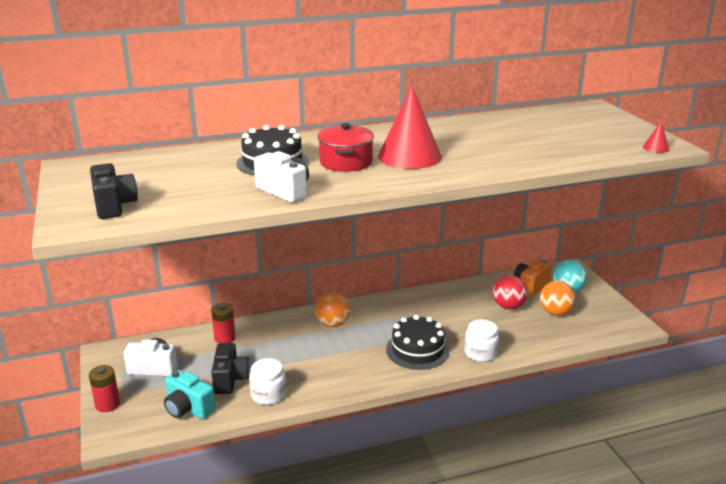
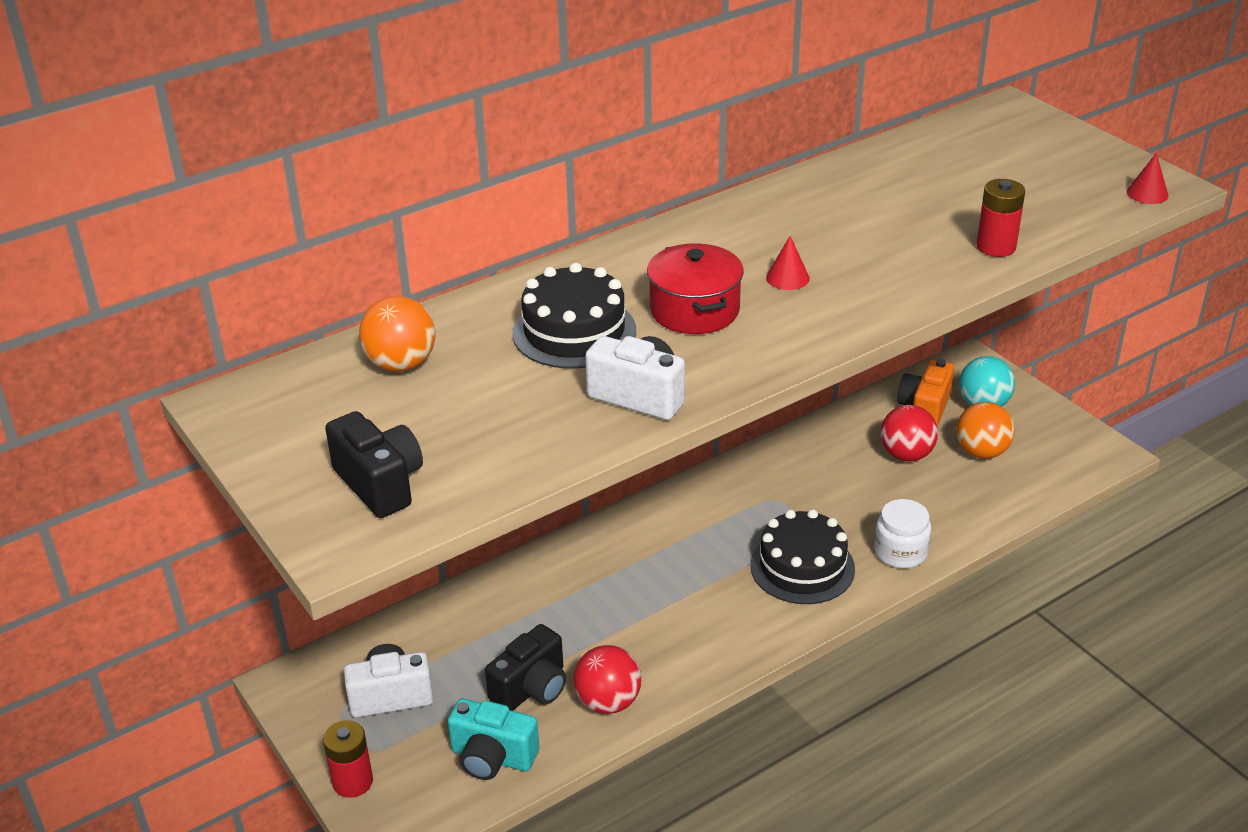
camera: 15 degrees left, 10 degrees up
(225, 338) = (479, 612): red battery -> red battery (996, 247)
(230, 379) = (531, 688): black camera -> black camera turned 60 degrees clockwise
(268, 394) = (608, 702): white jar -> red ball
(333, 324) = (644, 546): orange ball -> orange ball (401, 364)
(409, 156) = (787, 278): red cone -> red cone, size x0.40

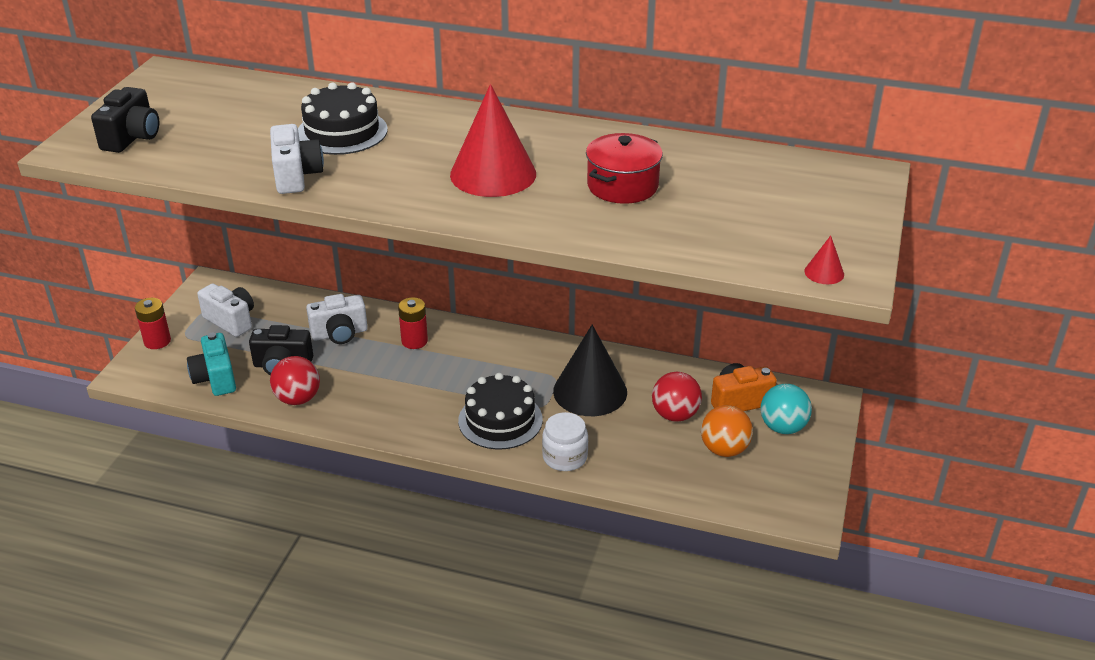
camera: 50 degrees right, 0 degrees up
(401, 364) = (250, 99): orange ball -> none
(525, 616) = (339, 334): none -> white camera
(694, 310) = (413, 158): red pot -> red pot (622, 186)
(787, 278) = (493, 174): red cone -> red cone, size x2.47
(819, 488) = (590, 391): none -> black cone
(996, 247) = (643, 234): red battery -> red battery (414, 341)

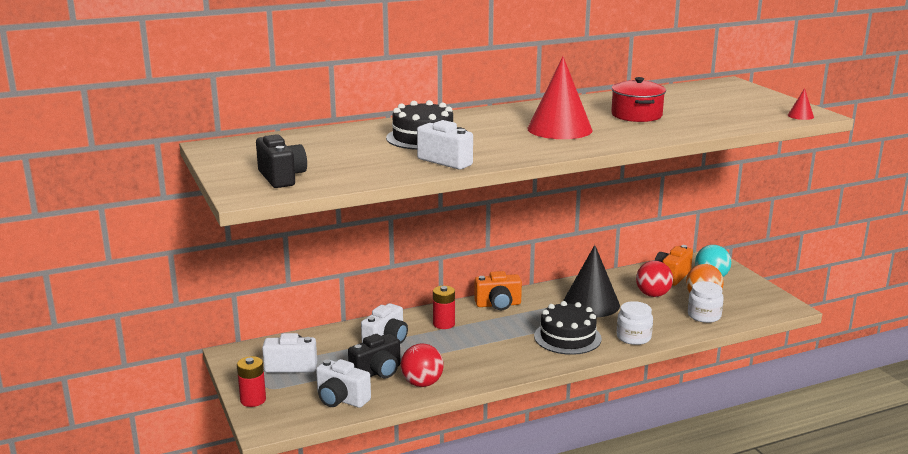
camera: 40 degrees left, 15 degrees down
(215, 378) = (341, 399): turquoise camera -> white camera
(497, 344) = (498, 305): none -> orange camera
(686, 473) = (704, 316): none -> white jar

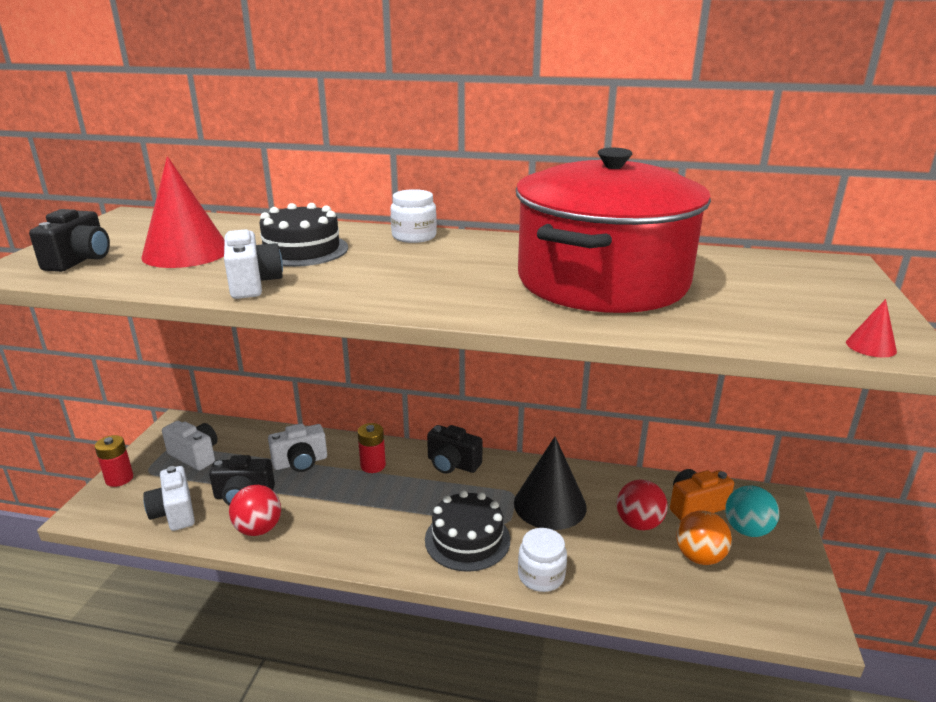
camera: 35 degrees right, 5 degrees up
(498, 305) = (452, 464): orange camera -> black camera
(559, 129) = (463, 276): red cone -> red cone (186, 253)
(636, 115) = (602, 281): red pot -> red pot, size x2.26
(704, 316) = (670, 585): white jar -> white jar (414, 236)

